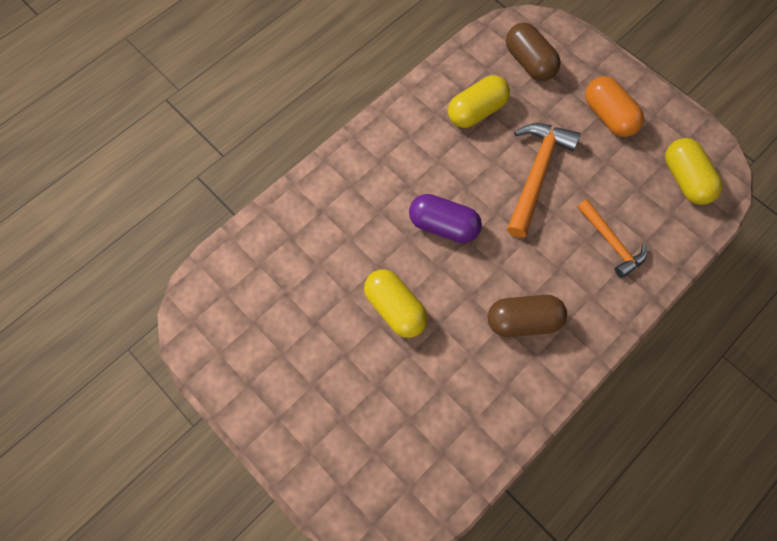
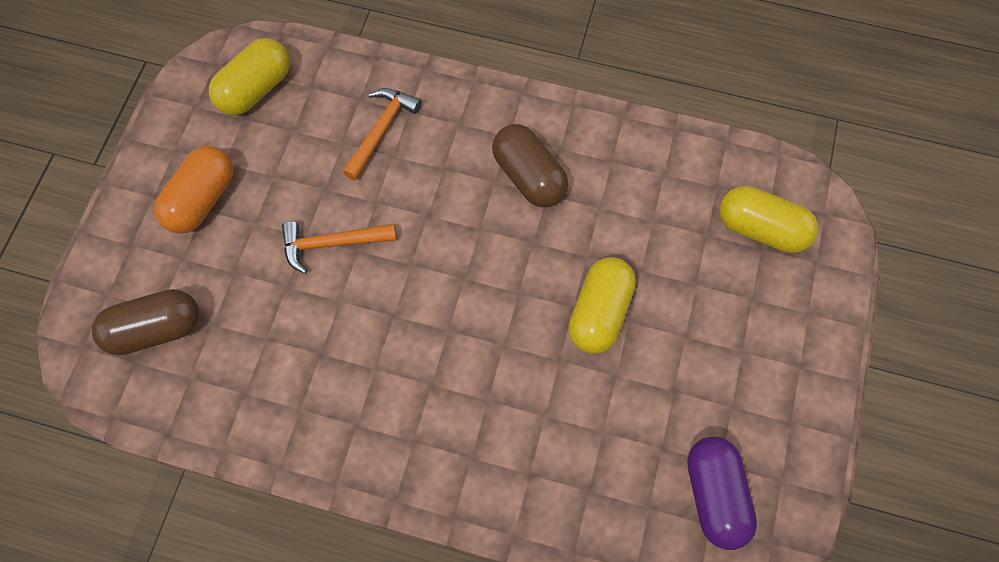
camera: 120 degrees left, 0 degrees up
(443, 225) = (463, 314): purple capsule -> purple capsule (714, 495)
(476, 111) = (271, 358): yellow capsule -> yellow capsule (761, 229)
(529, 62) = (156, 329): brown capsule -> brown capsule turned 45 degrees clockwise
(536, 174) = (332, 243): orange hammer -> orange hammer, size x0.64

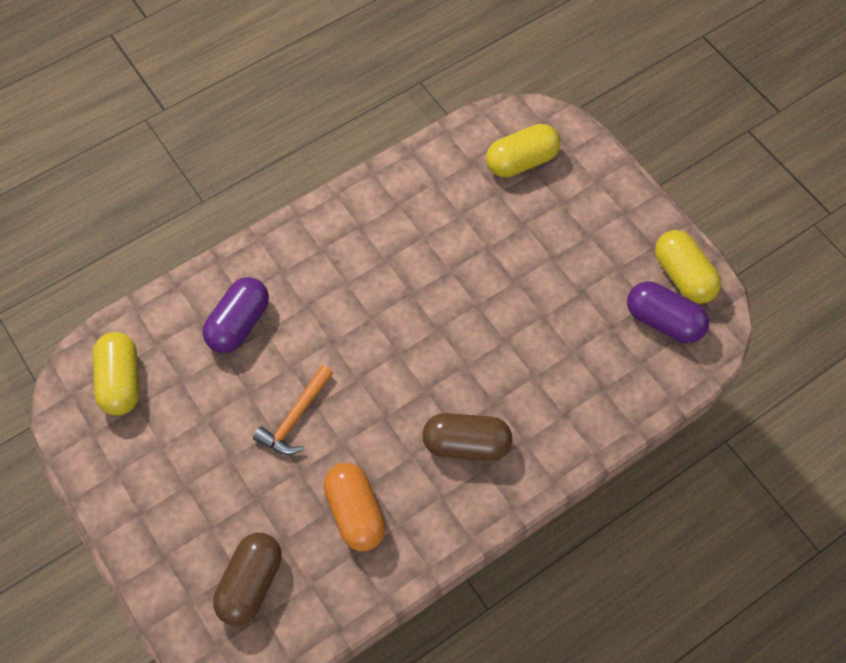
camera: 50 degrees left, 5 degrees down
(202, 199) = (176, 481): orange capsule -> orange capsule (355, 512)
(381, 130) = (239, 323): orange hammer -> purple capsule
(529, 176) = (362, 260): brown capsule -> brown capsule (466, 444)
(599, 312) = (494, 293): yellow capsule -> yellow capsule (683, 276)

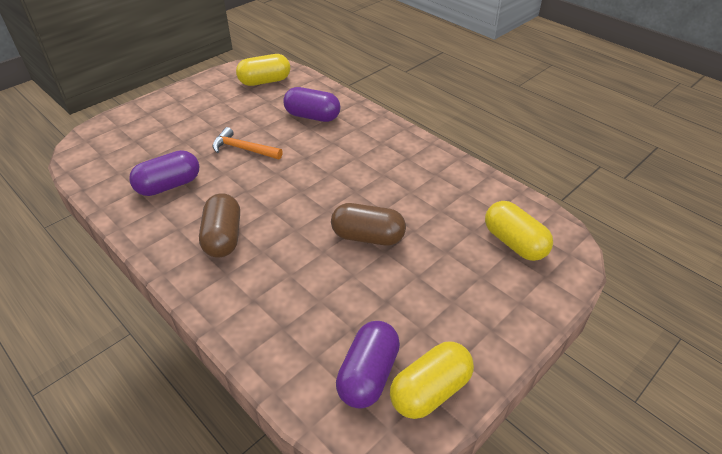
camera: 80 degrees right, 20 degrees down
(251, 583) = (124, 147): brown capsule -> brown capsule (368, 237)
(355, 512) = (169, 185): orange capsule -> purple capsule

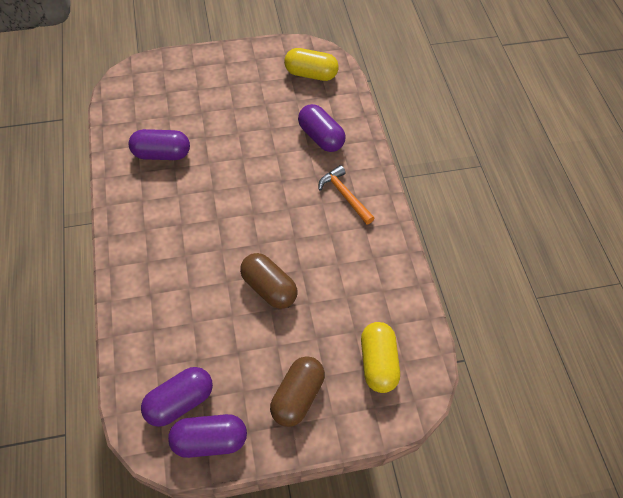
camera: 30 degrees right, 15 degrees up
(223, 237) = (167, 226): brown capsule -> brown capsule (297, 396)
(243, 149) = (240, 145): orange hammer -> orange hammer (344, 195)
(430, 390) = (209, 440): yellow capsule -> purple capsule

